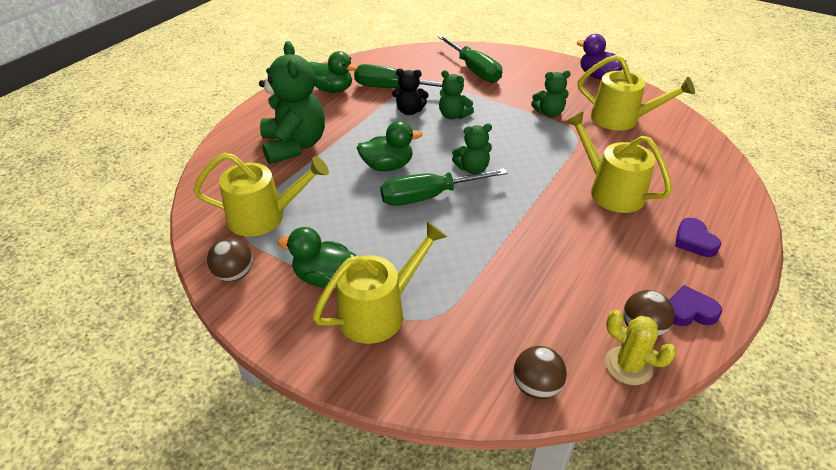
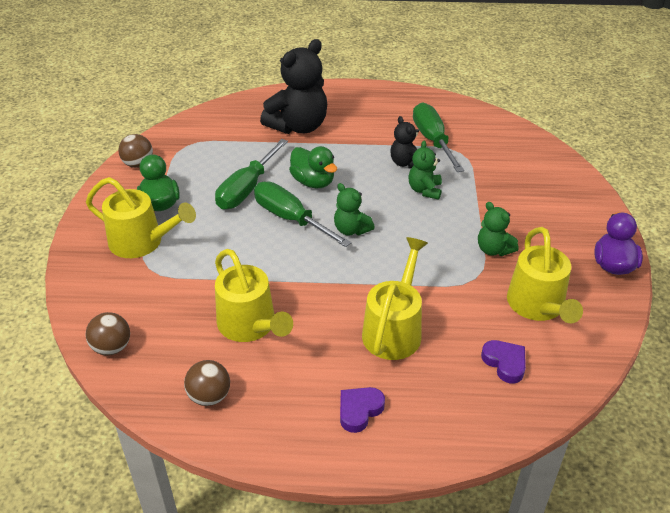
camera: 60 degrees right, 0 degrees up
(264, 217) = (204, 150): yellow watering can -> yellow watering can (250, 326)
(294, 146) = (298, 126): green teddy bear -> black teddy bear
(332, 89) = (396, 110): green duck -> none
(474, 70) = (522, 175): green screwdriver -> green screwdriver (247, 188)
(628, 365) = (161, 397): yellow cactus -> none
(689, 311) = (251, 425): purple heart -> purple heart (505, 363)

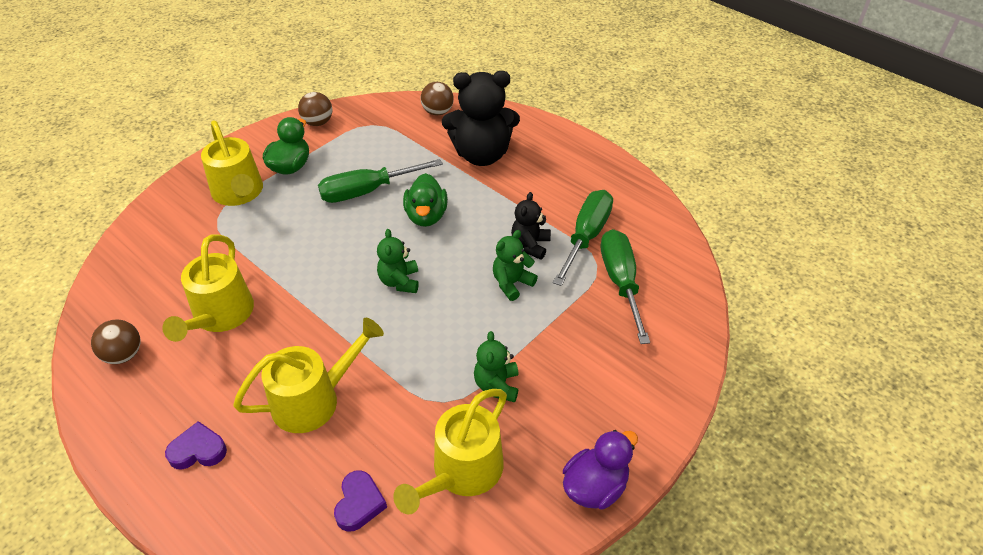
camera: 40 degrees right, 5 degrees up
(112, 347) = (118, 268): brown ball -> brown ball (437, 112)
(291, 219) = (366, 240): green screwdriver -> green screwdriver (621, 283)

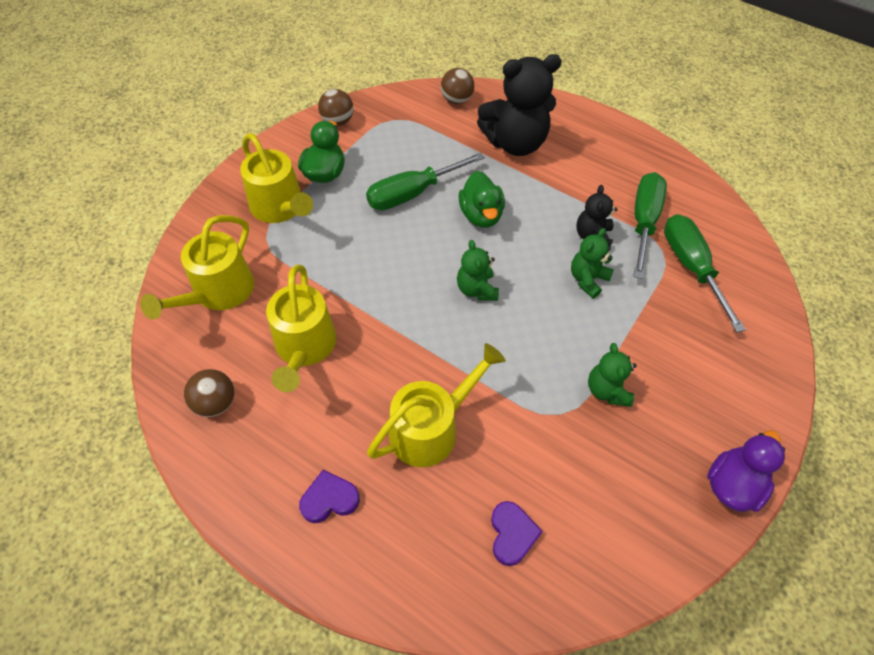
camera: 10 degrees left, 10 degrees up
(462, 472) = (601, 487): yellow watering can -> yellow watering can (218, 293)

